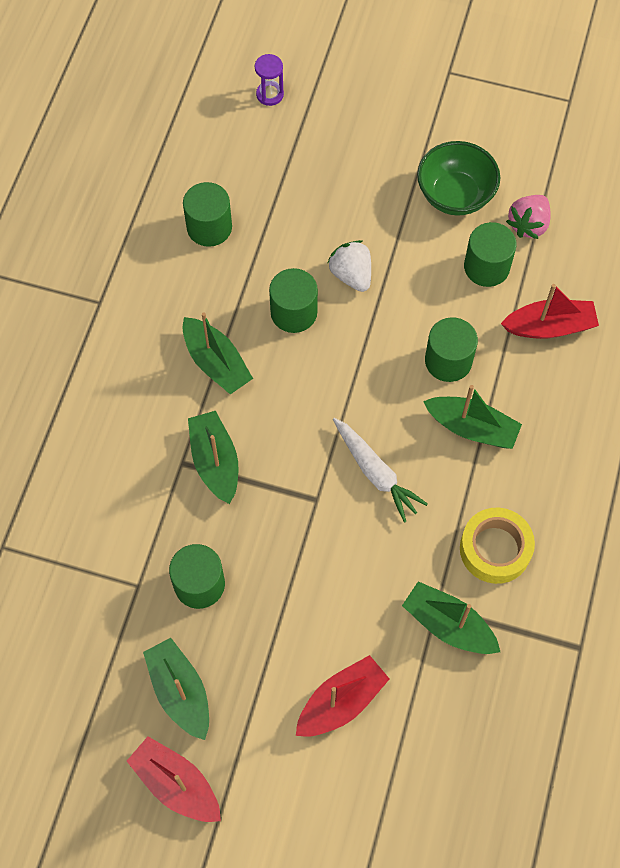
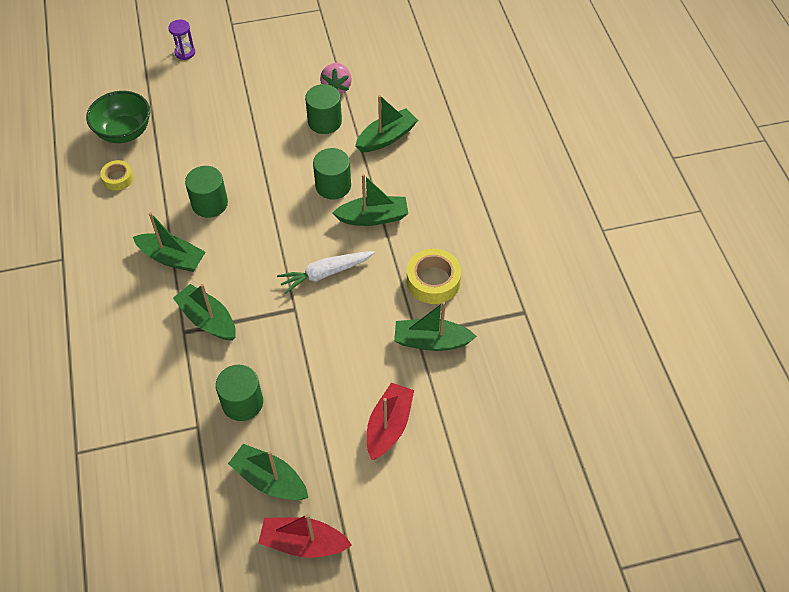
camera: 30 degrees left, 10 degrees down
(209, 227) = (118, 178): green cylinder -> yellow tape
(270, 94) = (115, 83): purple hourglass -> purple hourglass (185, 52)
(351, 275) = (236, 164): white strawberry -> none
(375, 473) = (325, 273): white carrot -> white carrot turned 135 degrees clockwise
(455, 195) = (278, 90): green bowl -> green bowl (124, 132)
(549, 326) = (386, 138): red boat -> green boat

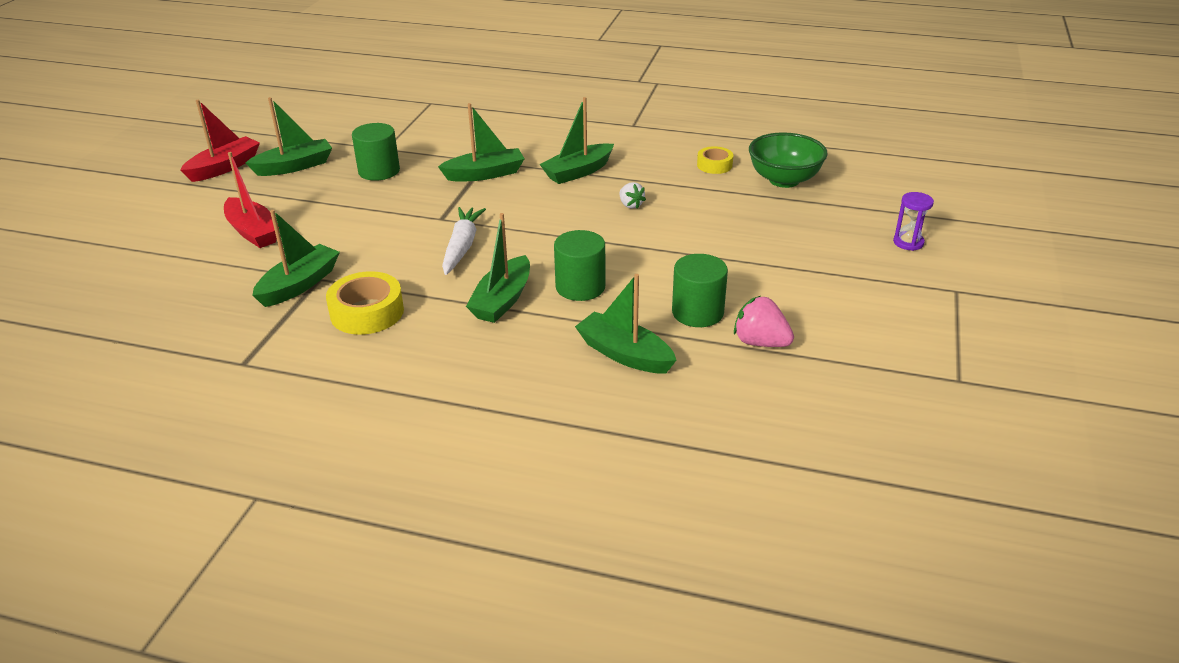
camera: 120 degrees right, 20 degrees down
(209, 203) = (630, 205): green cylinder -> white strawberry
(386, 138) = (624, 354): green boat -> green boat turned 135 degrees clockwise

